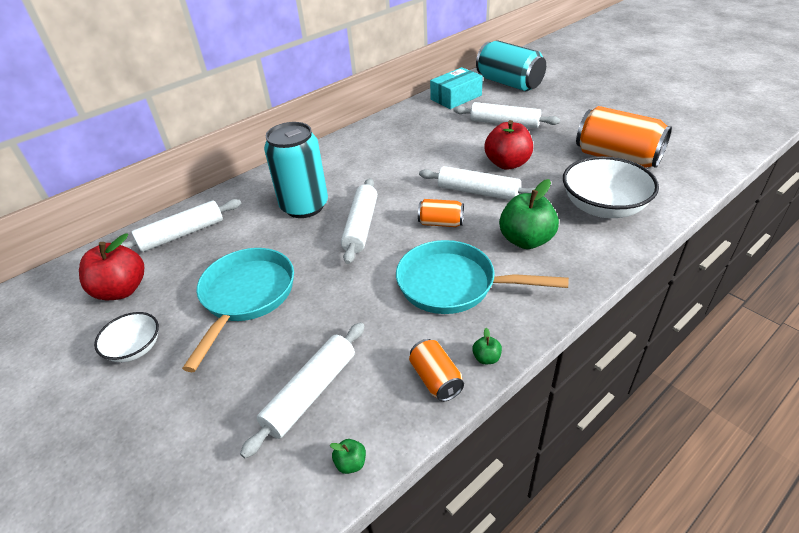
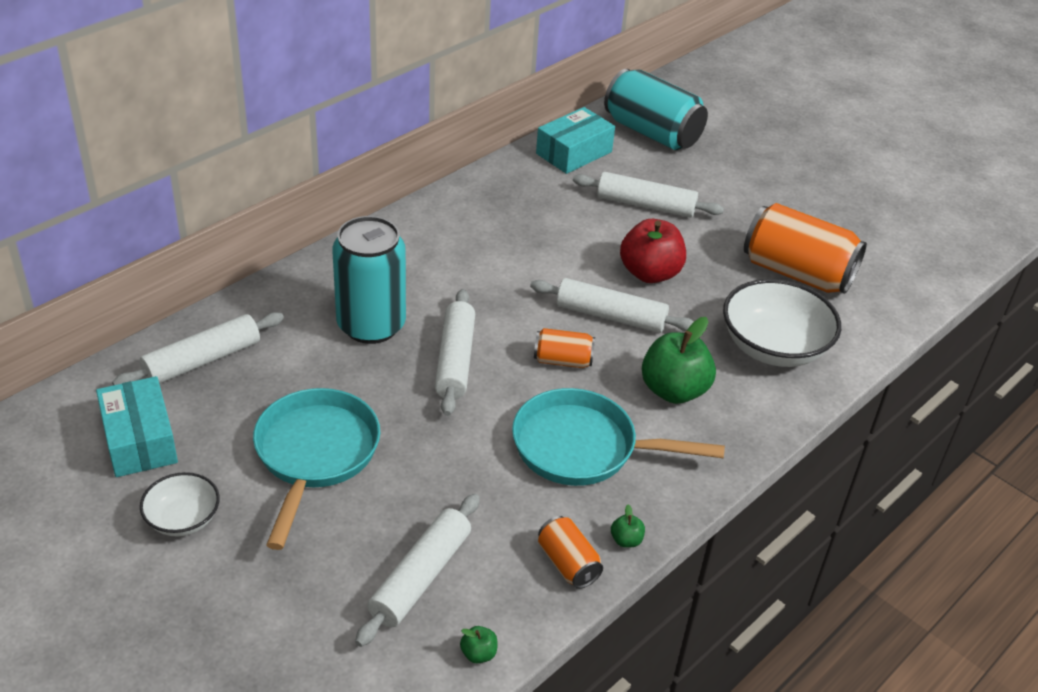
camera: 10 degrees left, 0 degrees up
(122, 290) = (139, 440): red apple -> turquoise box

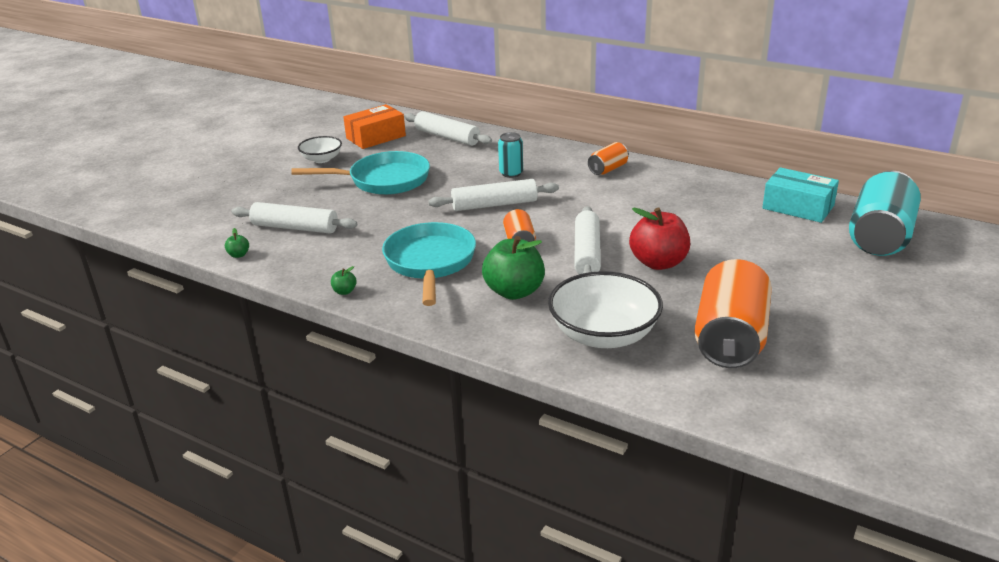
camera: 80 degrees right, 10 degrees down
(139, 440) = (376, 137): turquoise box -> orange box
(371, 325) = (511, 173): turquoise can -> turquoise can, size x0.50
(568, 564) = (317, 273): orange can -> orange can (608, 169)
(645, 205) = (757, 248): white rolling pin -> none

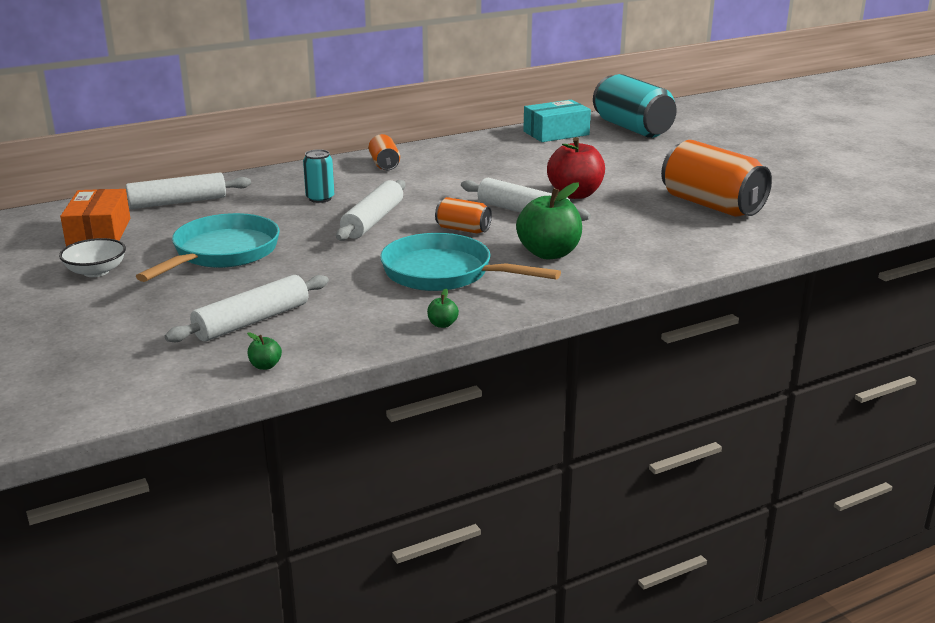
camera: 60 degrees left, 5 degrees down
(604, 335) = (659, 241): white bowl -> none

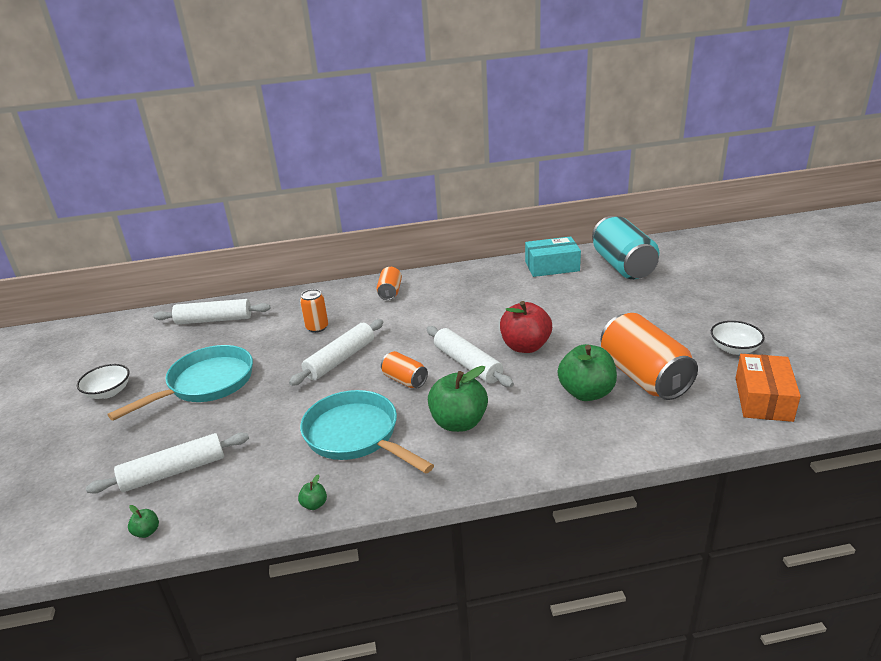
camera: 20 degrees right, 5 degrees up
(99, 233) = (140, 348): orange box -> orange box (763, 399)
(320, 198) = (317, 327): turquoise can -> orange can
(663, 221) = (586, 393): none -> green apple
(784, 179) = (734, 349): none -> white bowl

